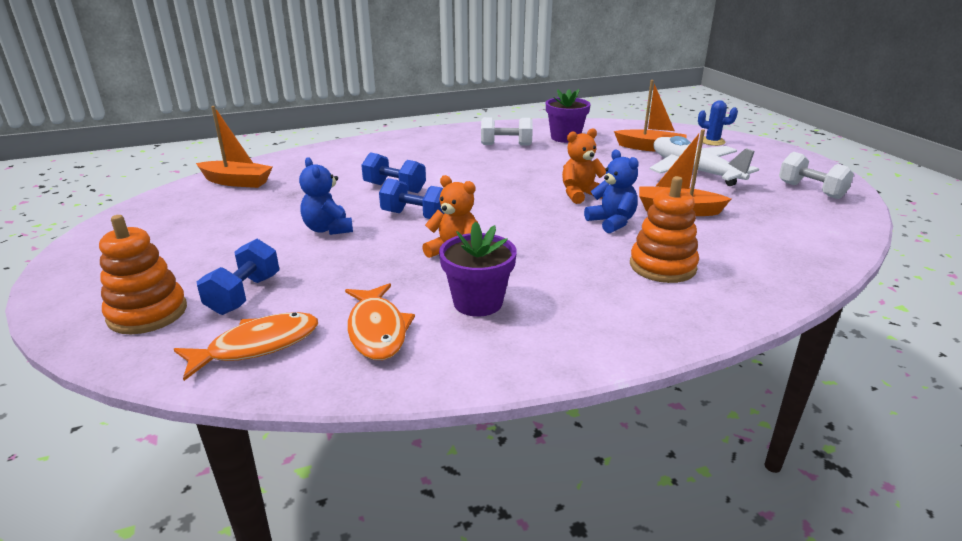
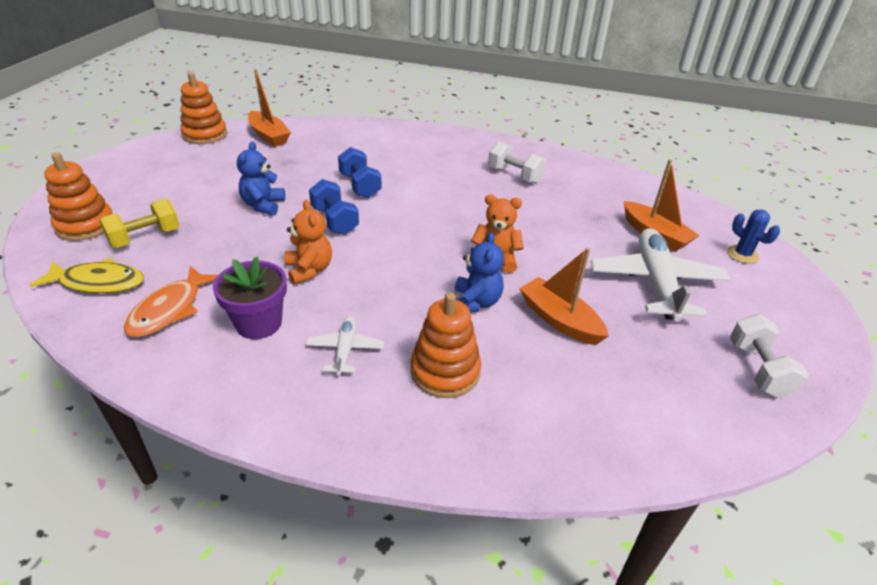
camera: 35 degrees right, 10 degrees up
(158, 201) = (205, 135): none -> orange stacking toy
(244, 295) = (145, 237): blue dumbbell -> yellow dumbbell
(257, 346) = (98, 282): orange fish -> yellow fish
(565, 138) = (584, 188): purple flower pot -> none
(576, 286) = (345, 350): none -> white plane

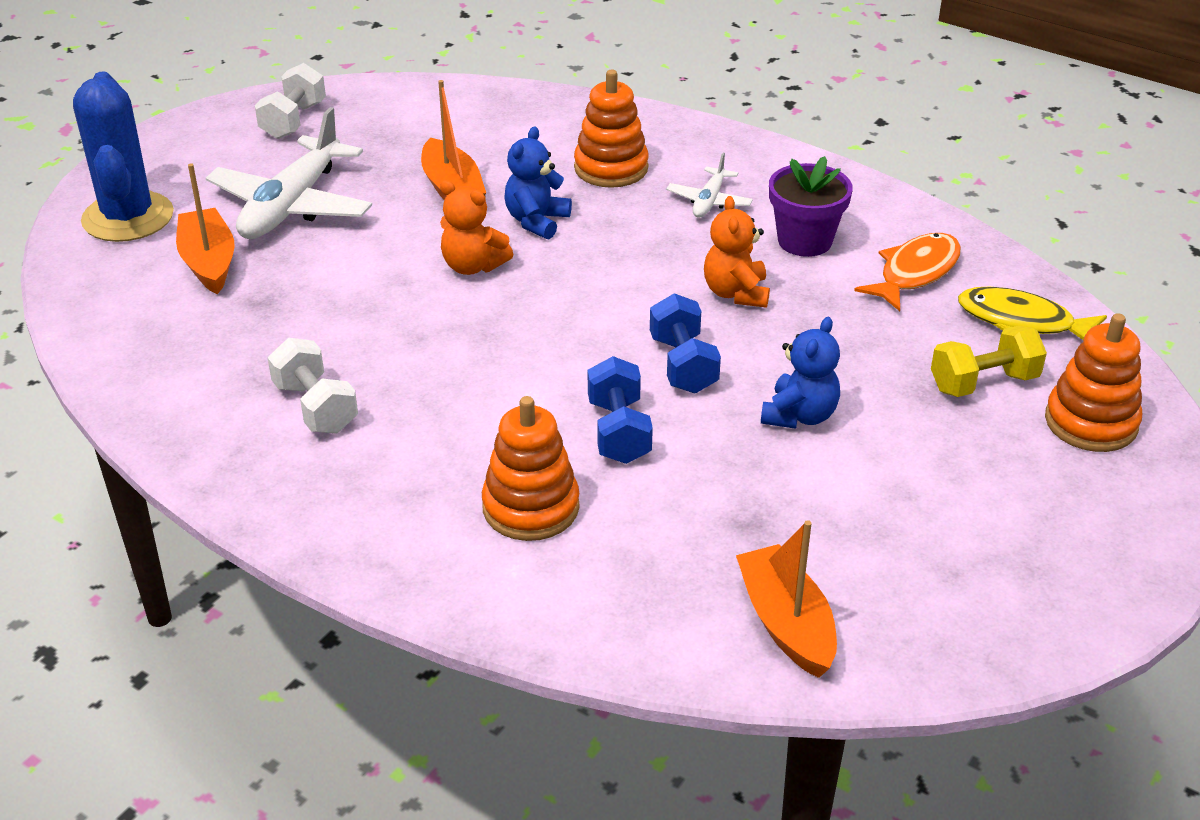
camera: 160 degrees left, 0 degrees up
(205, 135) = (942, 656): orange stacking toy -> orange stacking toy (531, 507)
(742, 254) = (128, 217): blue cactus -> blue cactus, size x2.05

